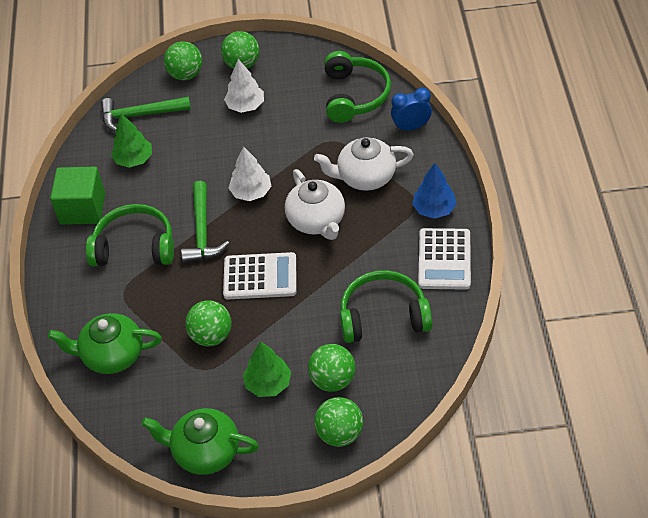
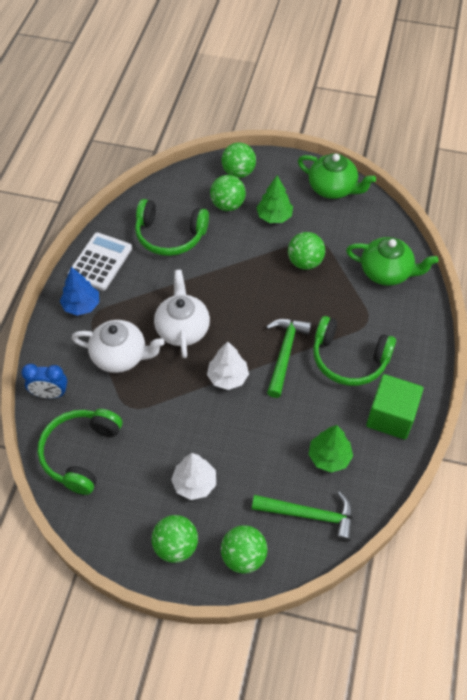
camera: 165 degrees left, 5 degrees up
(260, 277) = (250, 296): white calculator -> none

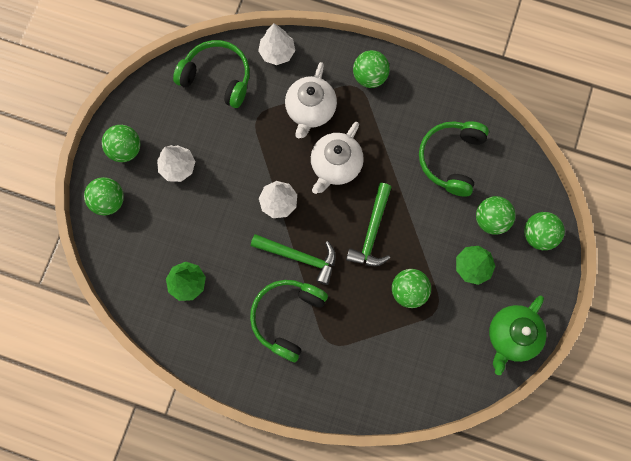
camera: 95 degrees right, 20 degrees up
(50, 394) = (277, 52): blue clock -> white tree
(81, 305) = (369, 77): blue tree -> green ball
(100, 262) = (421, 93): white calculator -> none
(182, 329) = (335, 165): white teapot -> white teapot turned 120 degrees clockwise
(309, 515) = (136, 258): green hammer -> green hammer (372, 231)
(386, 272) = (390, 374): green teapot -> none
(391, 416) = (221, 346): green cube -> none

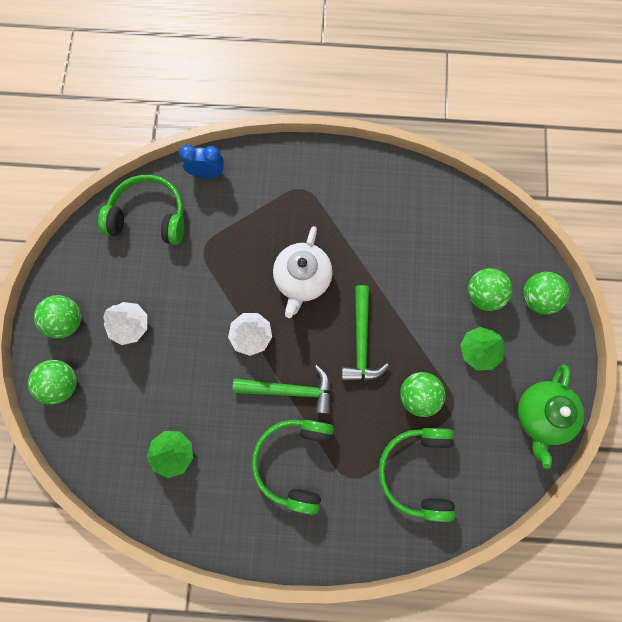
camera: 15 degrees left, 0 degrees up
(277, 52) = (207, 173): white tree -> blue clock
(310, 110) = (259, 226): white teapot -> none
(369, 77) = (313, 175): green ball -> none
(451, 159) = (423, 240): green headphones -> green headphones (417, 471)

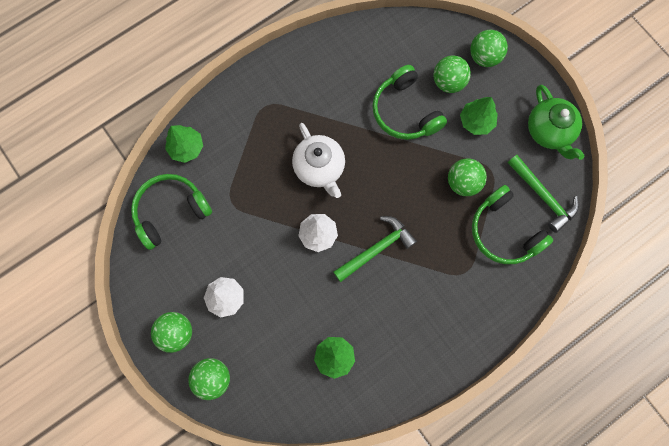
camera: 40 degrees left, 0 degrees up
(207, 173) = (186, 148): blue clock -> green tree
(294, 461) = (420, 293): green headphones -> green headphones (405, 111)
(361, 341) = (395, 177): green hammer -> green hammer (542, 196)

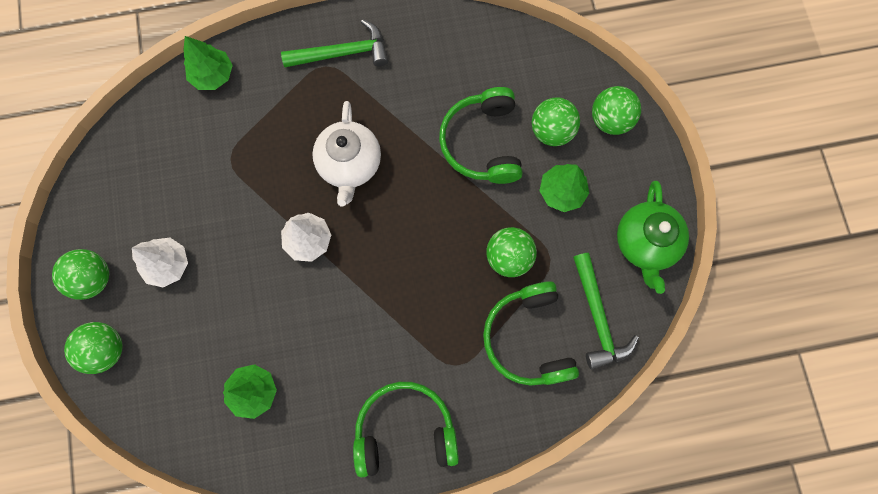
camera: 25 degrees right, 0 degrees up
(171, 211) = (158, 139): green headphones -> green headphones (405, 430)
(376, 249) = (366, 288): green hammer -> green hammer (342, 53)

